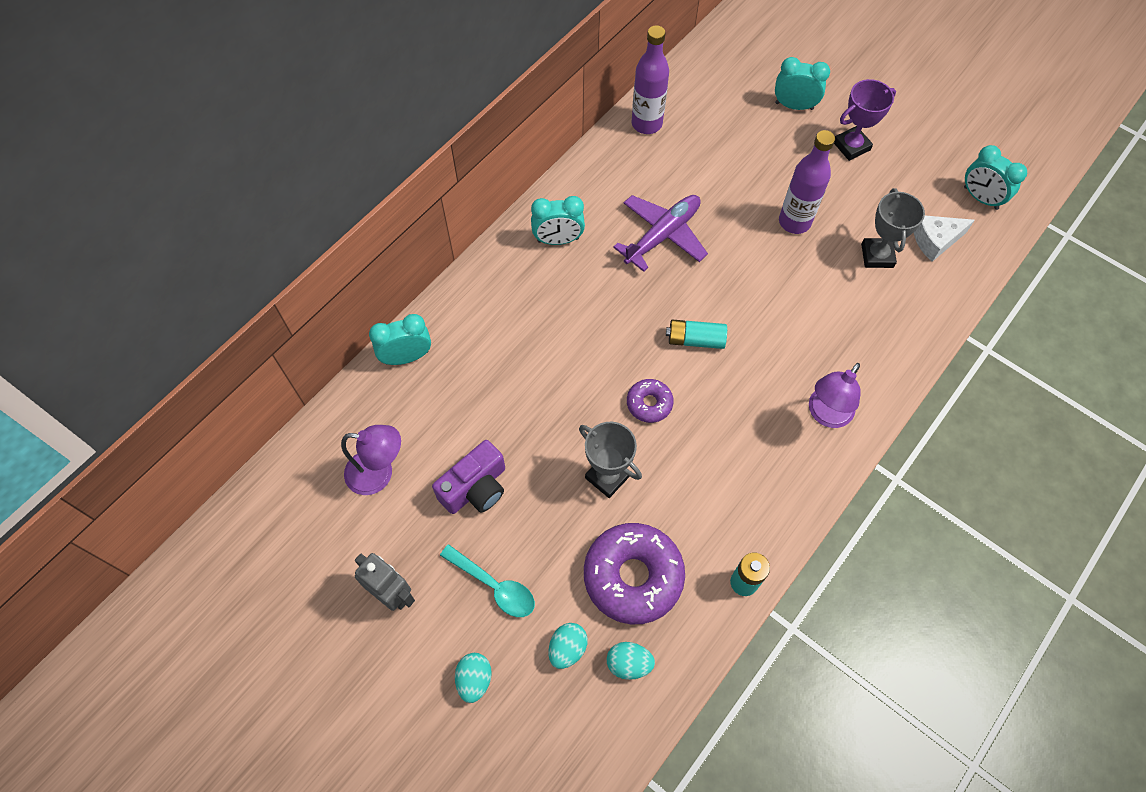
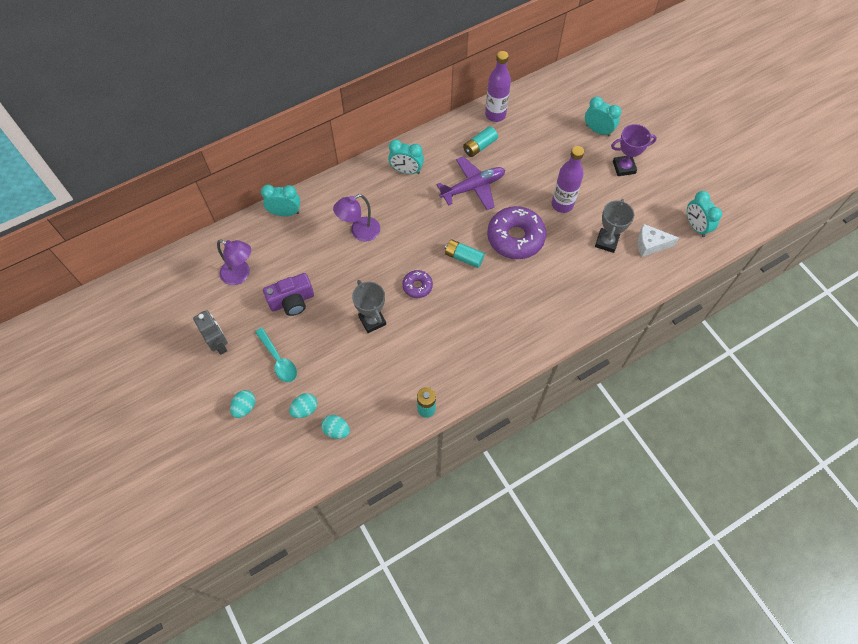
camera: 20 degrees right, 0 degrees up
(633, 576) = (361, 382): purple donut -> purple donut (515, 237)
(645, 174) = (479, 146): none -> turquoise battery
(825, 415) = (524, 328): purple lamp -> purple lamp (359, 232)

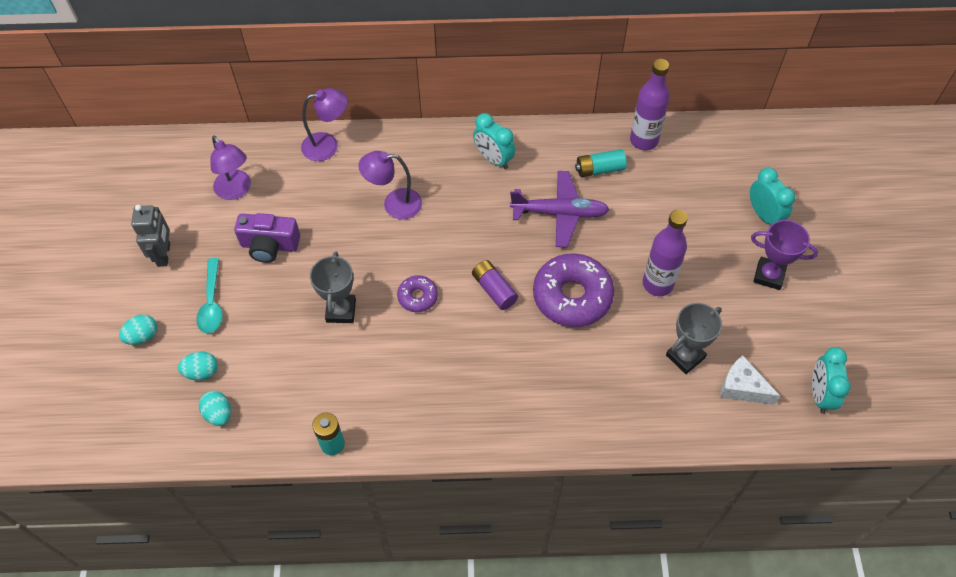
camera: 30 degrees right, 5 degrees down
(285, 213) = (328, 145): turquoise clock -> purple lamp
(464, 257) = (494, 290): turquoise battery -> purple battery

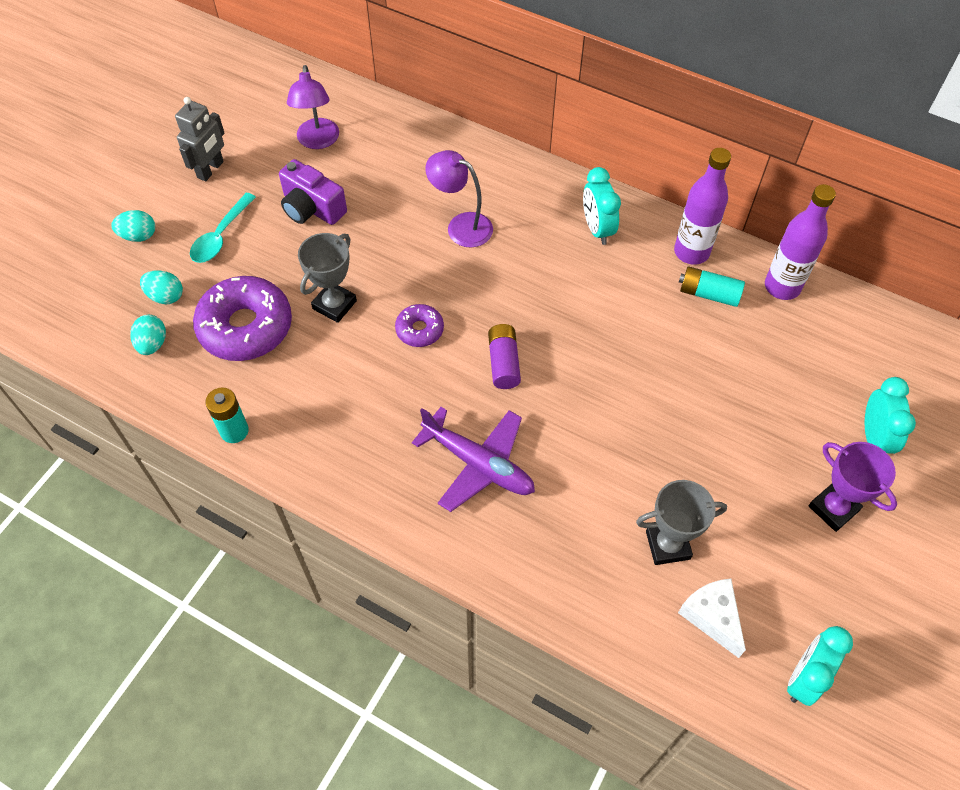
camera: 30 degrees right, 0 degrees up
(328, 145) = (435, 138): purple lamp -> none
(560, 213) = (631, 319): purple plane -> purple plane (478, 464)
(572, 296) = (583, 413): purple donut -> purple donut (245, 327)
(657, 284) = (690, 449): purple bottle -> purple bottle (691, 252)

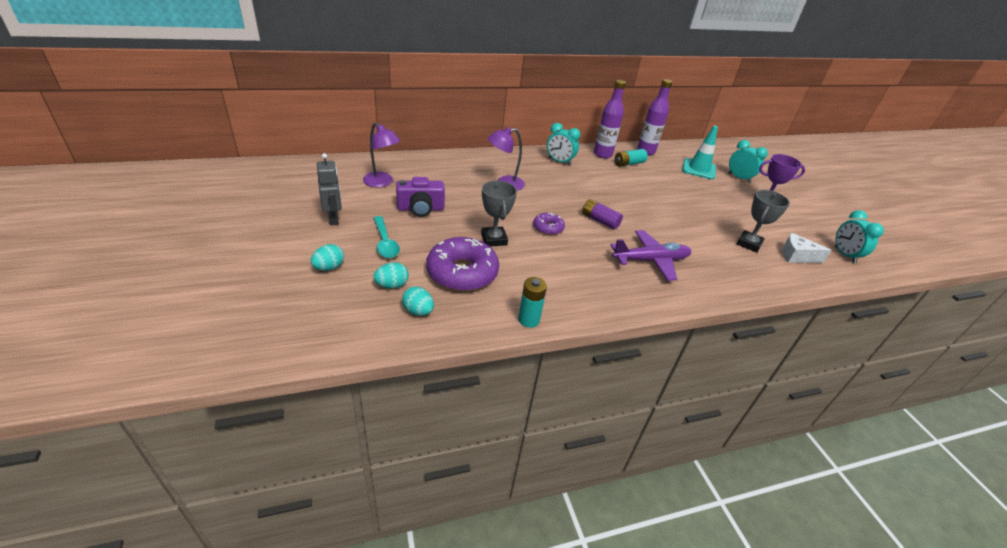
camera: 50 degrees left, 20 degrees down
(824, 375) = (698, 169): none -> turquoise traffic cone

